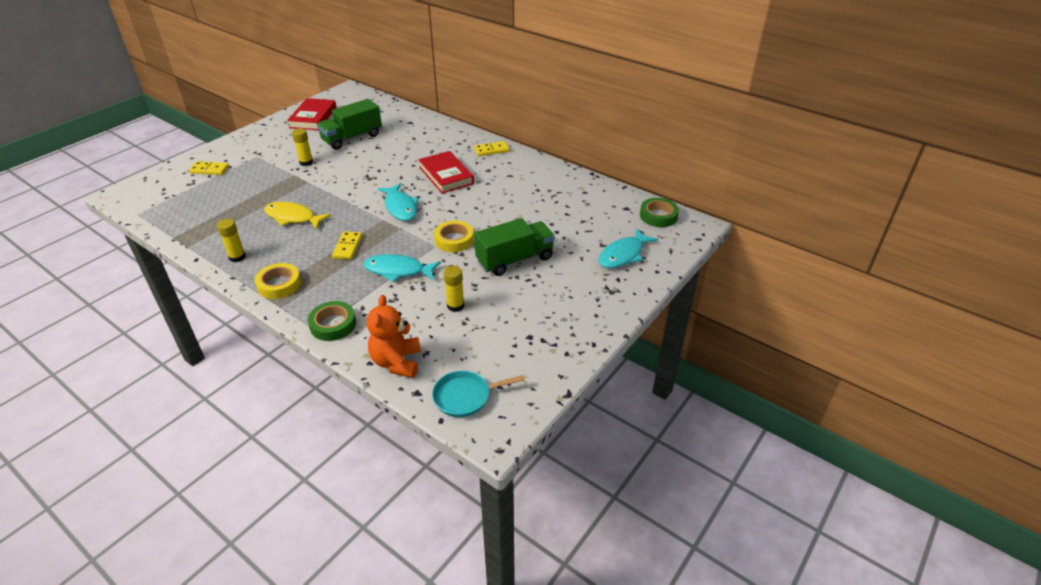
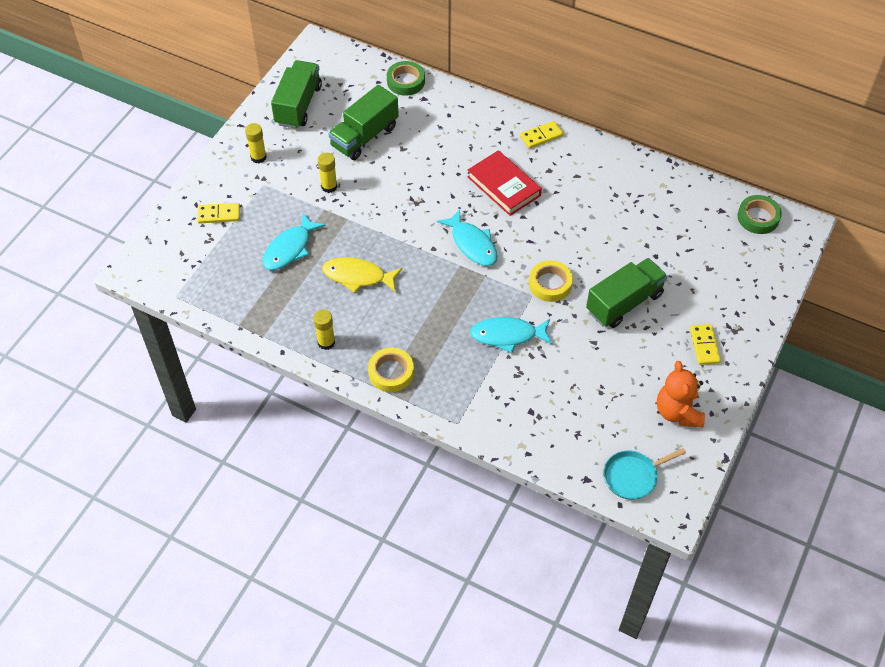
camera: 10 degrees left, 15 degrees up
(313, 117) = (298, 105): red book -> green truck
(333, 324) = (471, 414): green tape -> green tape (405, 81)
(347, 247) = (439, 310): yellow domino -> yellow domino (704, 346)
(397, 362) = (554, 448): orange teddy bear -> orange teddy bear (677, 412)
(455, 306) = (584, 372): yellow glue stick -> yellow glue stick (258, 157)
(623, 255) = (734, 279): turquoise fish -> turquoise fish (290, 248)

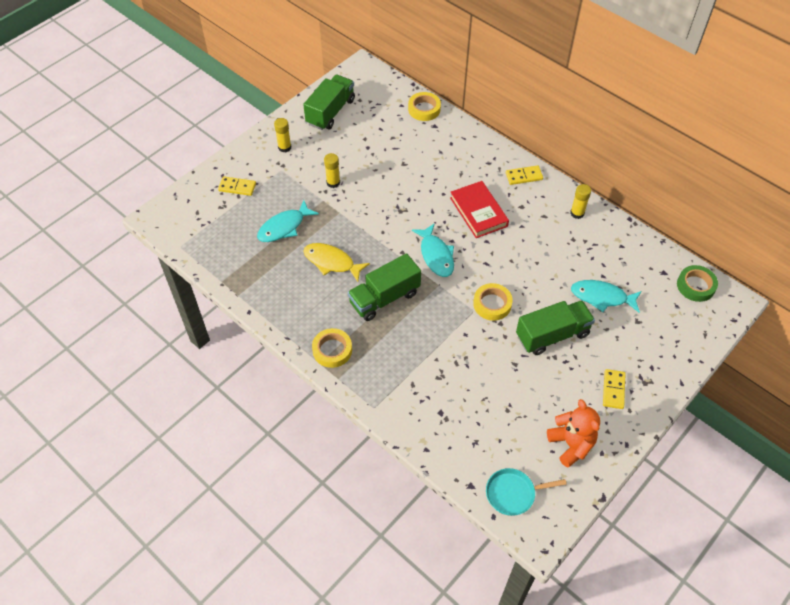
camera: 15 degrees right, 0 degrees up
(326, 342) = (287, 312): yellow glue stick -> yellow glue stick (577, 213)
(364, 136) = (375, 147): green truck -> green truck (384, 298)
(405, 81) = (424, 109): green tape -> yellow tape
(507, 335) = (441, 341): turquoise fish -> turquoise fish (602, 297)
(677, 412) = (571, 444): orange teddy bear -> orange teddy bear turned 150 degrees clockwise

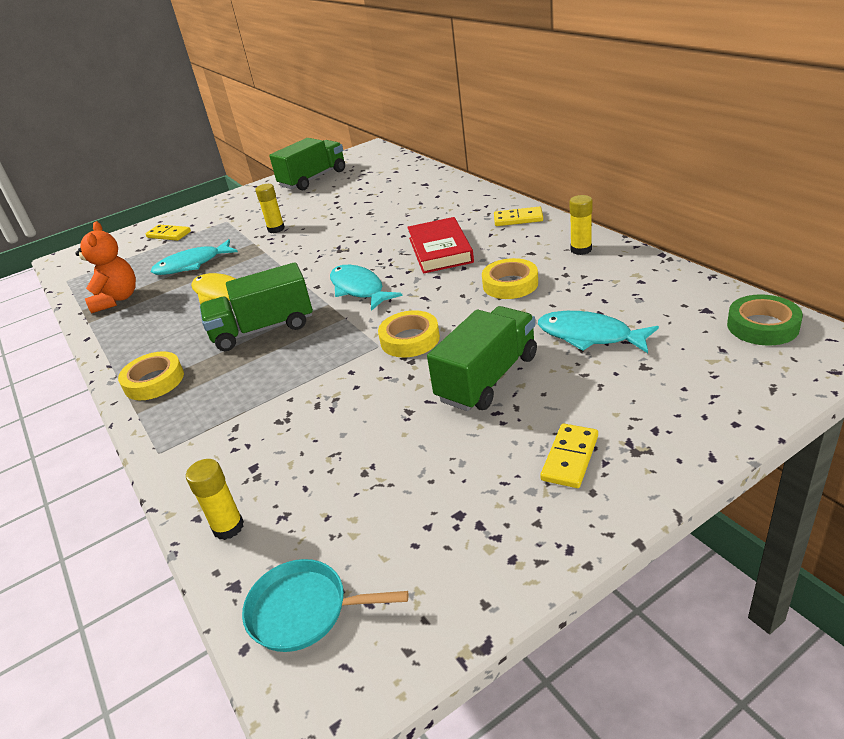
camera: 20 degrees right, 20 degrees down
(284, 147) = (244, 205): yellow glue stick -> yellow glue stick (228, 527)
(424, 109) = (420, 173): yellow tape -> yellow tape (510, 284)
(436, 255) = (359, 289): turquoise fish -> turquoise fish turned 150 degrees clockwise
(552, 335) = (487, 378): green truck -> green truck turned 45 degrees counterclockwise
(571, 444) = (455, 537): orange teddy bear -> orange teddy bear (117, 299)

